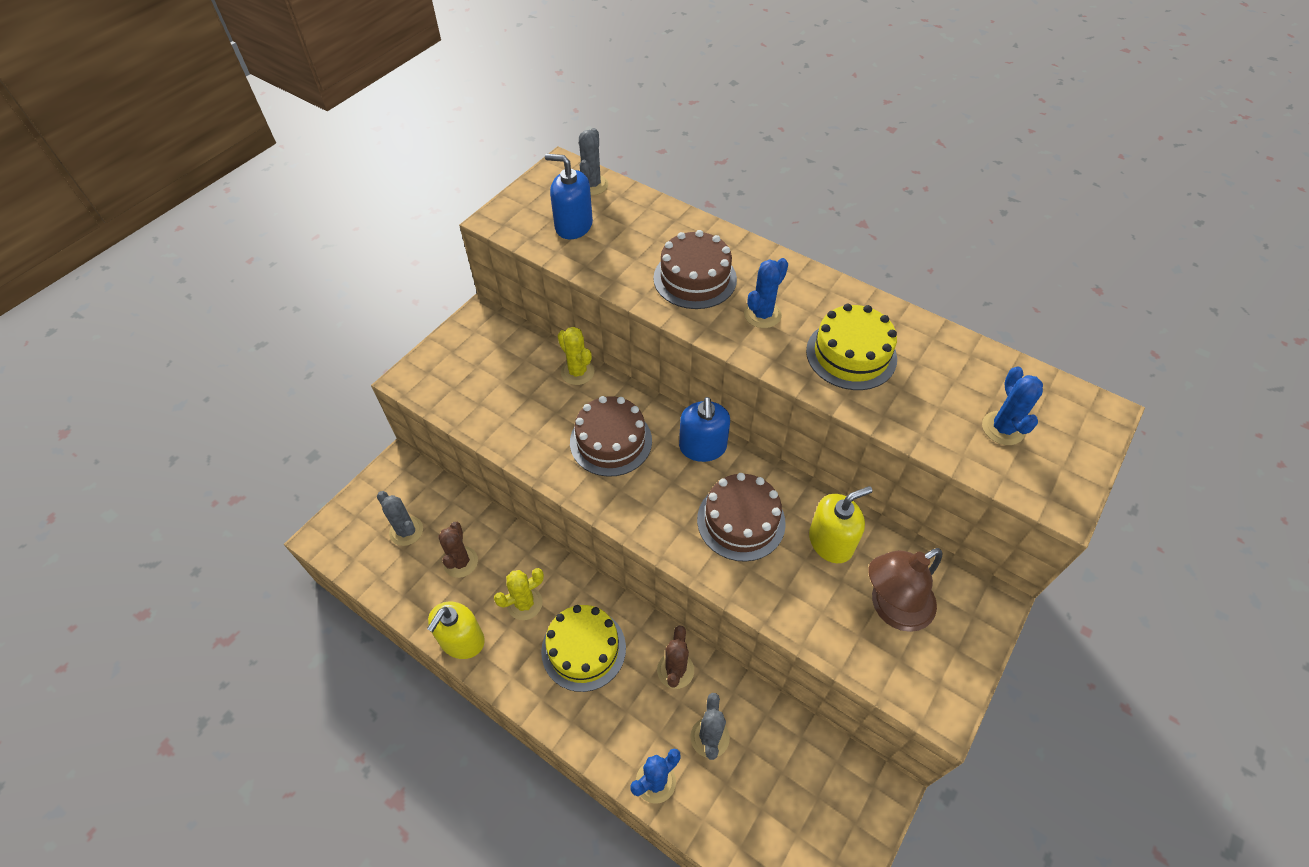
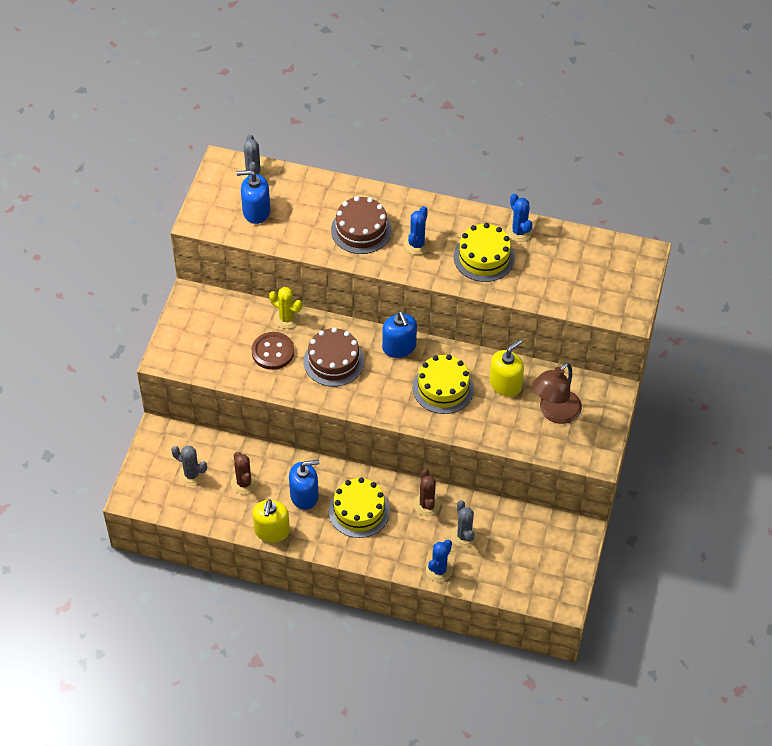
camera: 20 degrees left, 0 degrees up
(524, 603) = (304, 495): yellow cactus -> blue soap dispenser
(541, 407) = (273, 352): none -> brown button
(741, 521) = (443, 388): brown cake -> yellow cake
(1002, 428) = (589, 280): blue cactus -> blue cactus (519, 232)

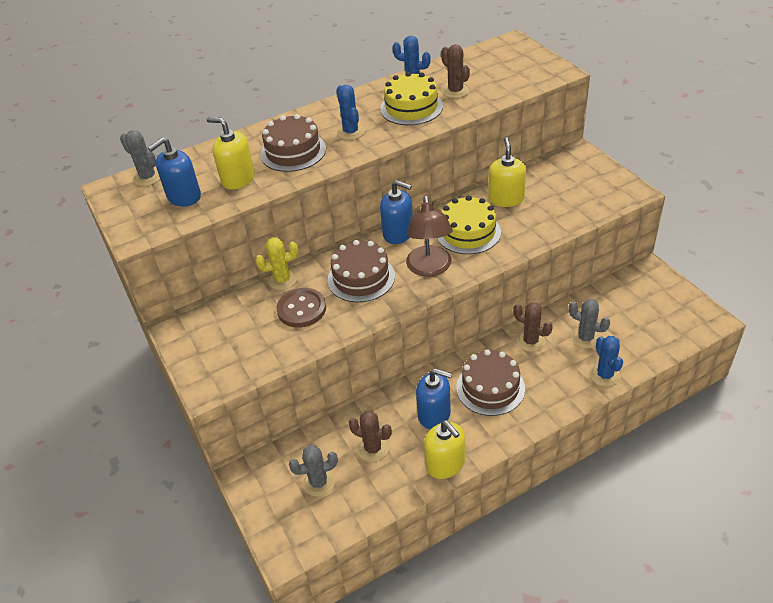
camera: 40 degrees left, 10 degrees down
(302, 224) = (238, 179): none -> yellow soap dispenser
(304, 495) = (434, 414): blue soap dispenser -> blue soap dispenser turned 75 degrees clockwise
(359, 511) = (490, 388): yellow cake -> brown cake
(534, 268) = (455, 91): none -> brown cactus
(554, 413) = (563, 189): brown lamp -> brown lamp (429, 268)

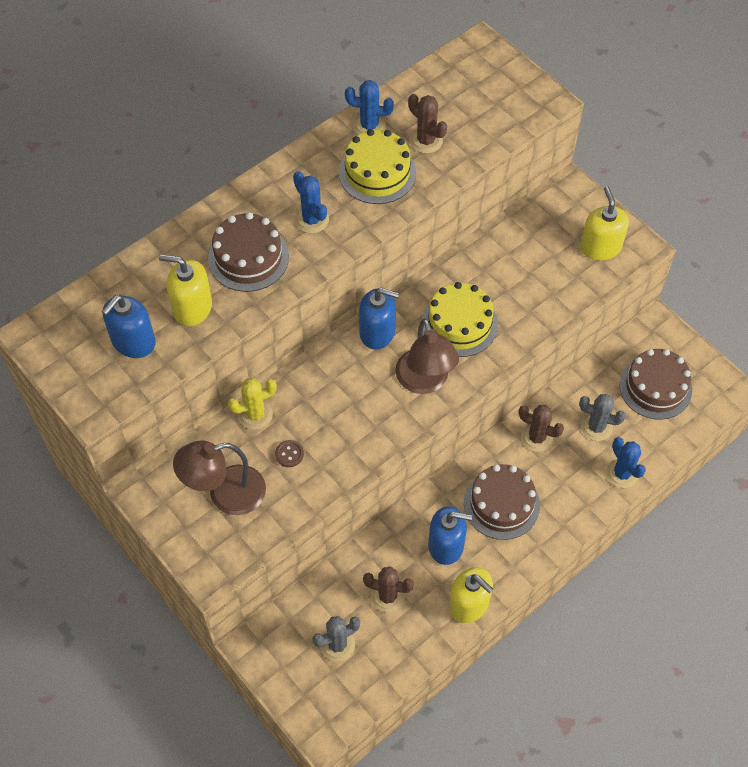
camera: 15 degrees left, 15 degrees up
(148, 177) = (76, 313): grey cactus -> none
(239, 332) = (225, 494): none -> brown lamp
(301, 309) = (289, 454): brown button -> brown button, size x0.50
(361, 278) = (348, 403): brown cake -> brown cake (655, 387)
(506, 198) = (495, 268): yellow soap dispenser -> yellow soap dispenser (600, 247)

